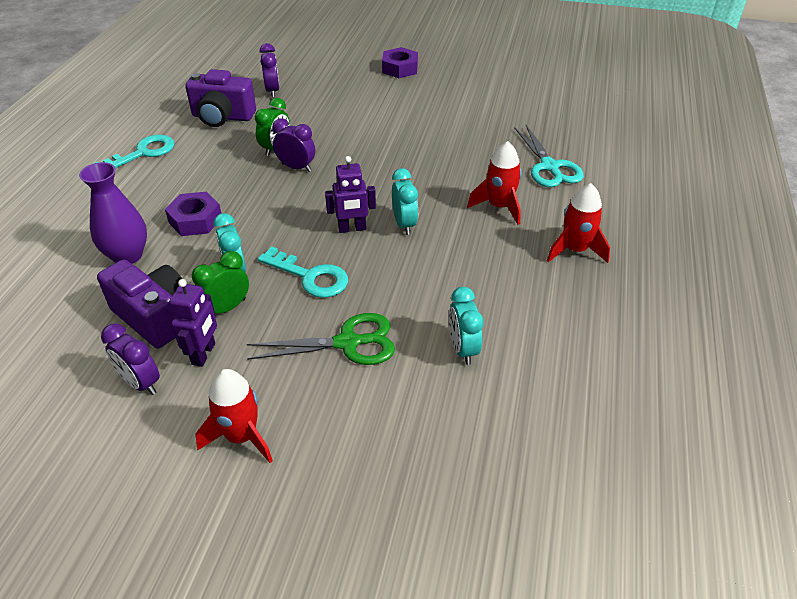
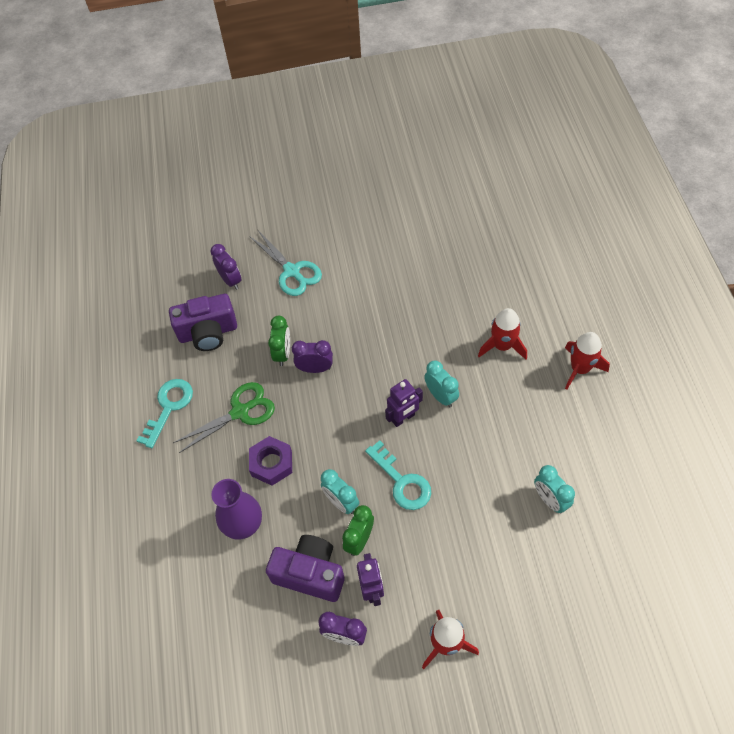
camera: 20 degrees left, 15 degrees up
(310, 276) = (402, 481): turquoise key -> turquoise key turned 45 degrees clockwise
(348, 343) = (468, 531): green scissors -> green scissors (240, 412)
(400, 68) = (327, 204): purple nut -> none
(549, 167) = (518, 283): turquoise scissors -> turquoise scissors (292, 271)

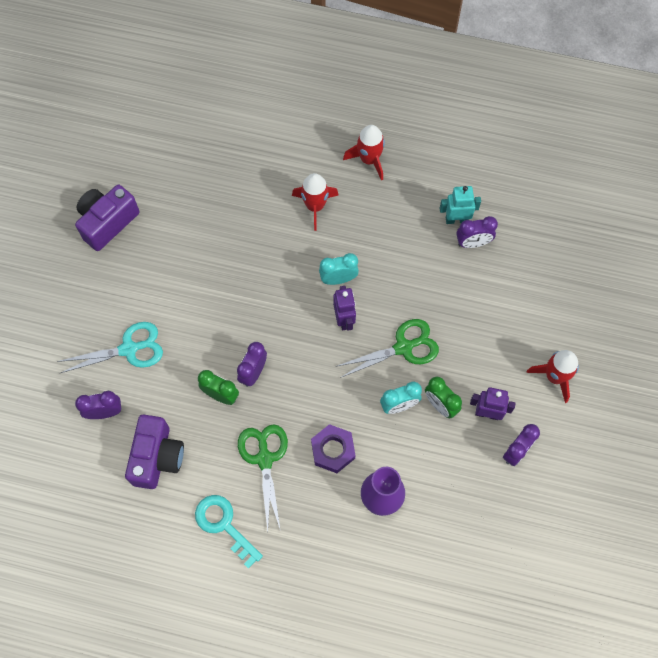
camera: 70 degrees left, 10 degrees up
(310, 573) = (452, 458): purple camera -> purple camera (107, 222)
(402, 481) = (403, 347): turquoise key -> green scissors
(550, 500) = (473, 243): turquoise clock -> purple clock
(566, 473) = (456, 219): none -> turquoise robot

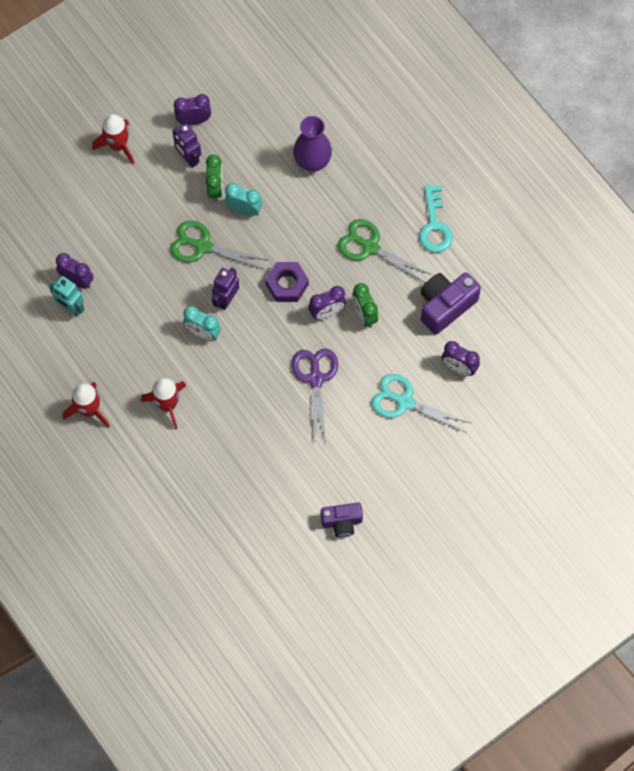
camera: 140 degrees left, 0 degrees up
(107, 222) = (342, 522): purple camera -> purple camera, size x0.65
(217, 312) = (315, 379): none -> purple scissors
(264, 459) = (370, 247): green scissors -> green scissors turned 90 degrees clockwise
(333, 450) = (317, 216): purple nut -> purple nut (287, 284)

